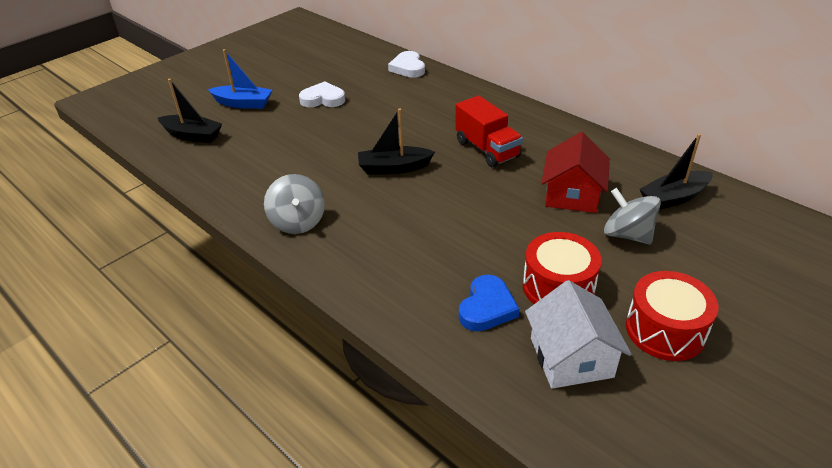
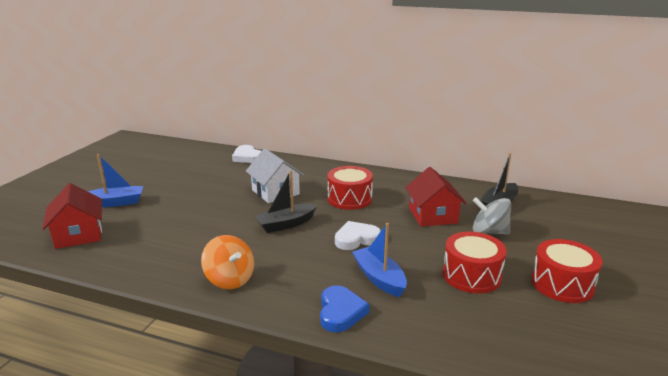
camera: 25 degrees left, 15 degrees down
(192, 135) = (79, 235): black boat -> red house
(298, 222) = (230, 279): grey spinning top -> orange spinning top
(323, 99) = (189, 188): white heart -> white heart (356, 239)
(449, 261) = (379, 278): none -> blue boat
(487, 149) = (349, 199): red truck -> red drum
(487, 307) = (433, 302): blue heart -> blue heart (340, 312)
(571, 357) = (518, 319): white house -> white house (275, 192)

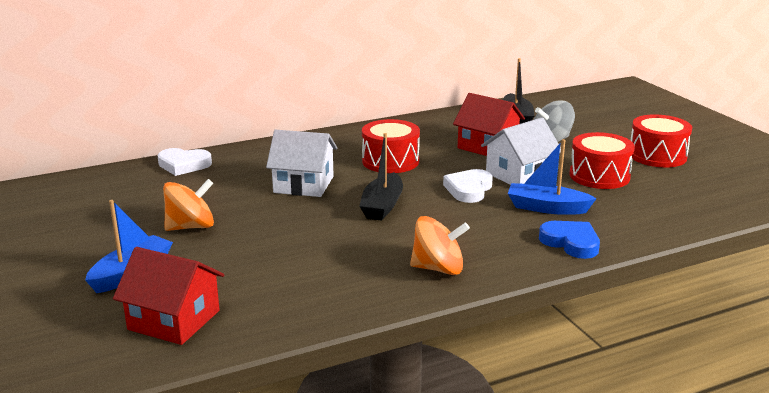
camera: 45 degrees left, 0 degrees up
(182, 191) = (191, 227): none -> orange spinning top
(411, 245) = (519, 175): none -> white house

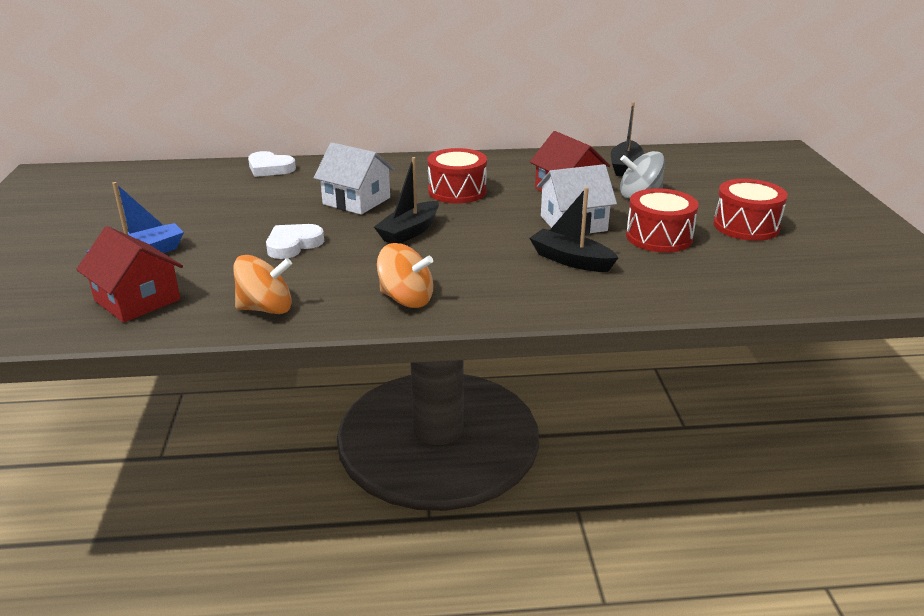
camera: 20 degrees right, 5 degrees up
(191, 227) = (225, 223): orange spinning top -> orange spinning top (266, 309)
(469, 189) = (508, 229): white heart -> white heart (293, 245)
(547, 208) = (571, 260): blue boat -> black boat
(571, 243) = (563, 298): blue heart -> none

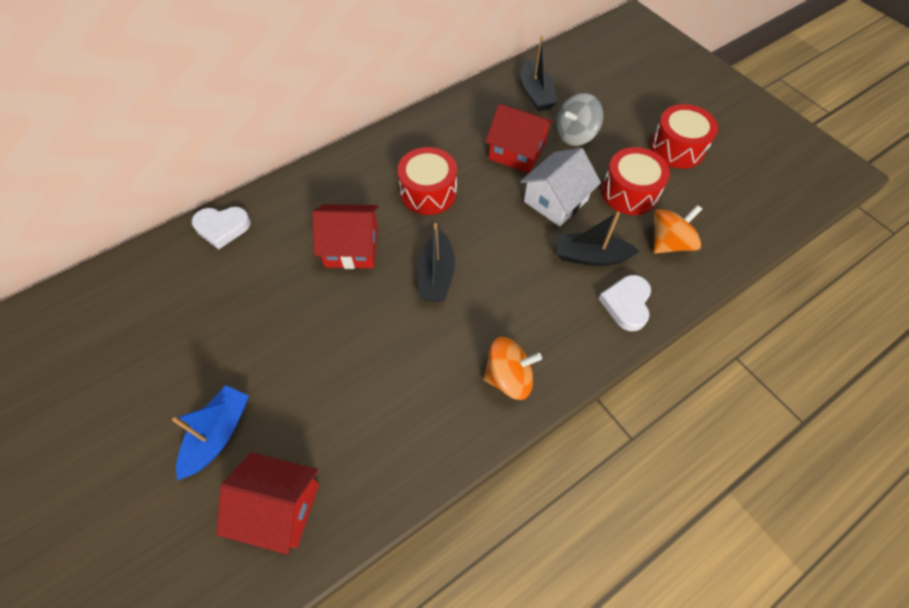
camera: 30 degrees left, 30 degrees up
(266, 309) = (406, 454): orange spinning top -> orange spinning top (669, 243)
(293, 245) = (351, 345): white heart -> white heart (626, 304)
(356, 201) = (352, 247): white house -> red house

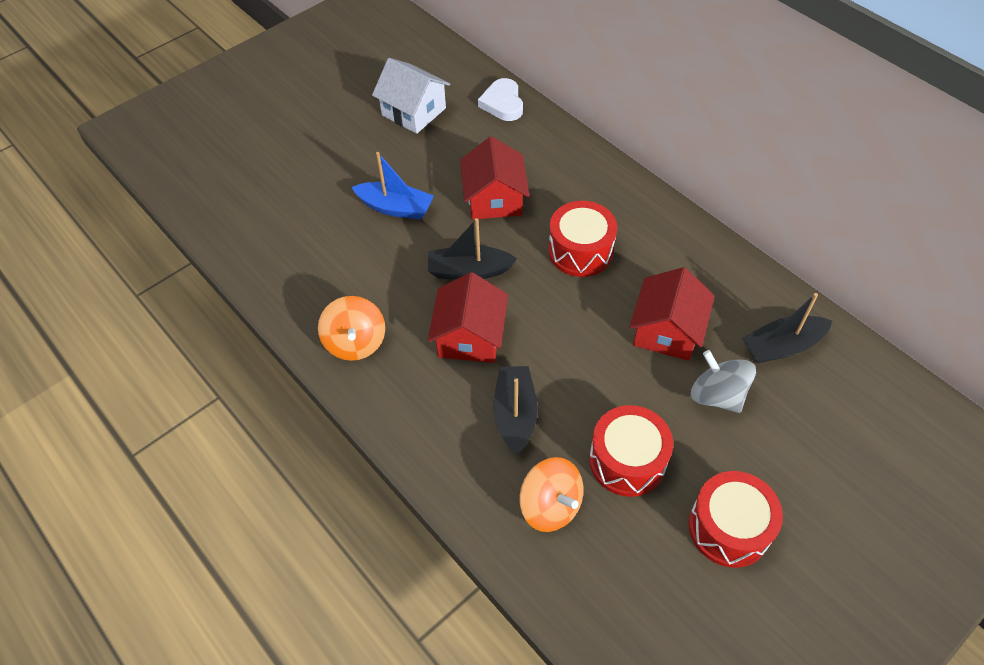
camera: 85 degrees right, 5 degrees down
(218, 434) = (300, 149): blue boat -> blue boat (395, 208)
(279, 507) = (240, 198): red house -> red house (470, 337)
(555, 201) = (594, 376): white house -> white house (413, 111)
(626, 304) = (452, 452): white heart -> none

